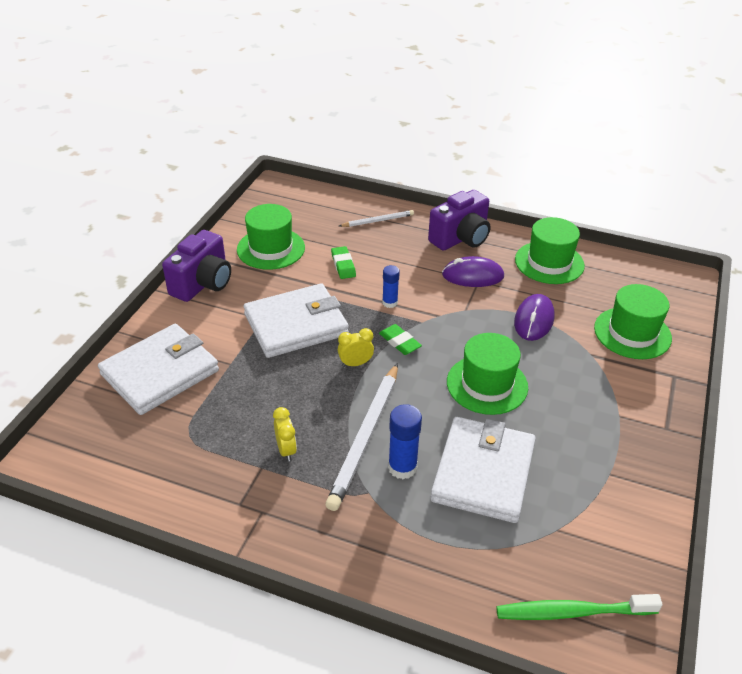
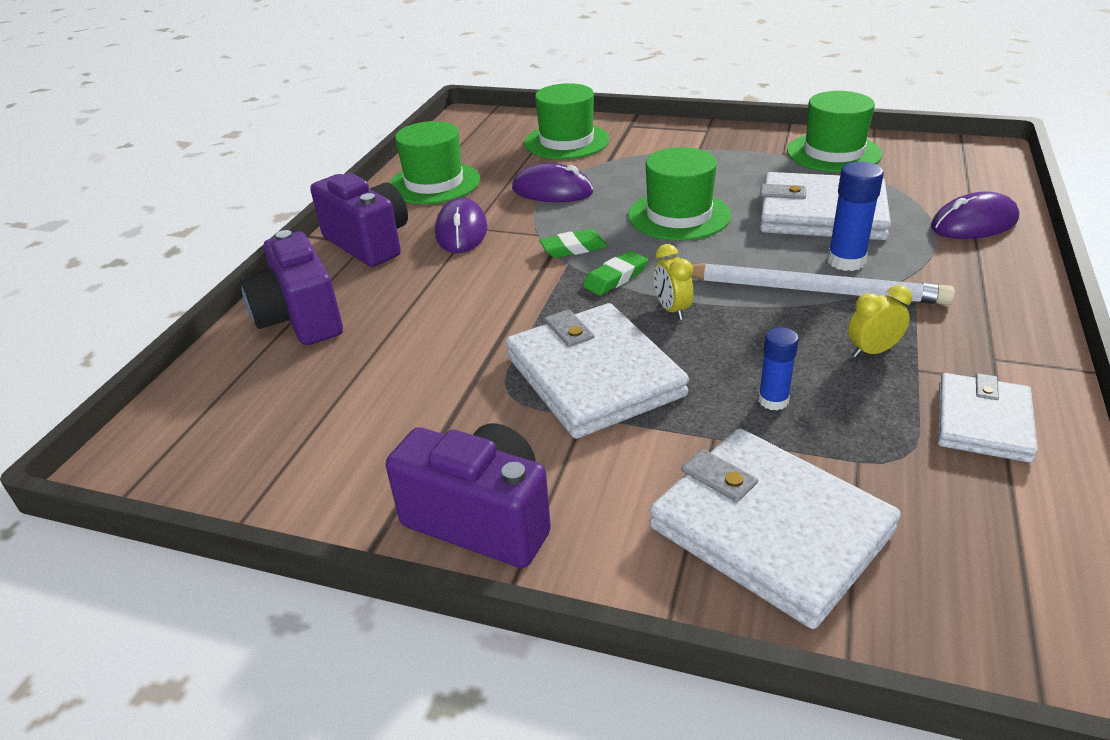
camera: 90 degrees left, 5 degrees down
(203, 481) = (983, 422): none -> white wallet
(271, 248) = (365, 436): green hat -> green hat (833, 153)
(343, 265) = (428, 343): green eraser -> green eraser (573, 248)
(378, 221) = (300, 319): white pencil -> purple camera
(390, 302) = (527, 292): blue glue stick -> blue glue stick (773, 400)
(454, 576) = (974, 224): none -> purple mouse
(572, 612) = (961, 170): green toothbrush -> none

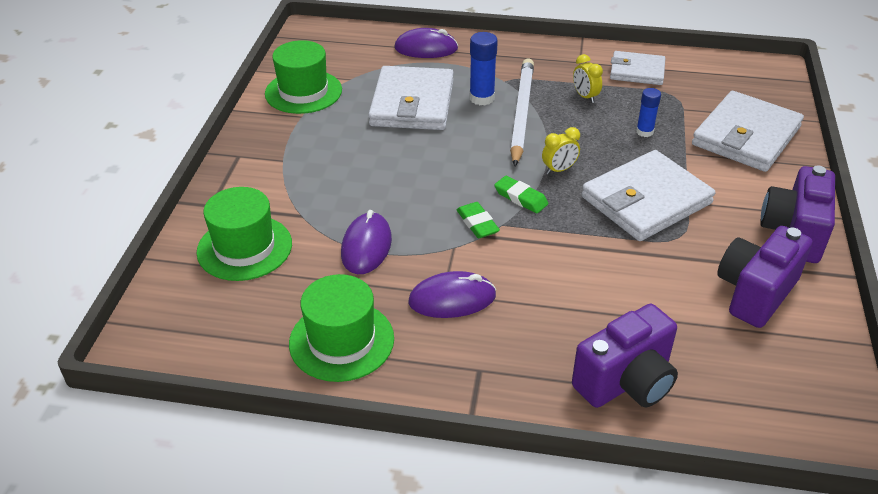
camera: 100 degrees left, 5 degrees up
(369, 243) = (482, 366): purple camera -> purple camera (755, 293)
(679, 215) = (416, 169): green hat -> none
(974, 224) = (426, 48): purple mouse -> purple mouse turned 60 degrees counterclockwise

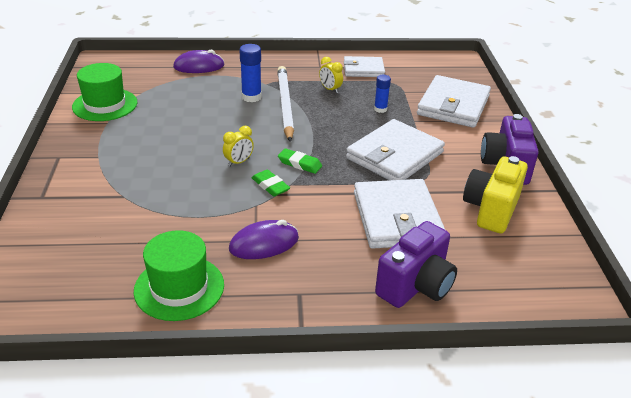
camera: 15 degrees left, 5 degrees down
(244, 248) = (78, 226): green hat -> none
(366, 246) = (184, 213): purple mouse -> none
(412, 103) = (197, 105): white wallet -> white wallet (397, 218)
(559, 170) = (324, 141): yellow clock -> yellow clock (238, 162)
(755, 293) = (491, 210): purple camera -> yellow camera

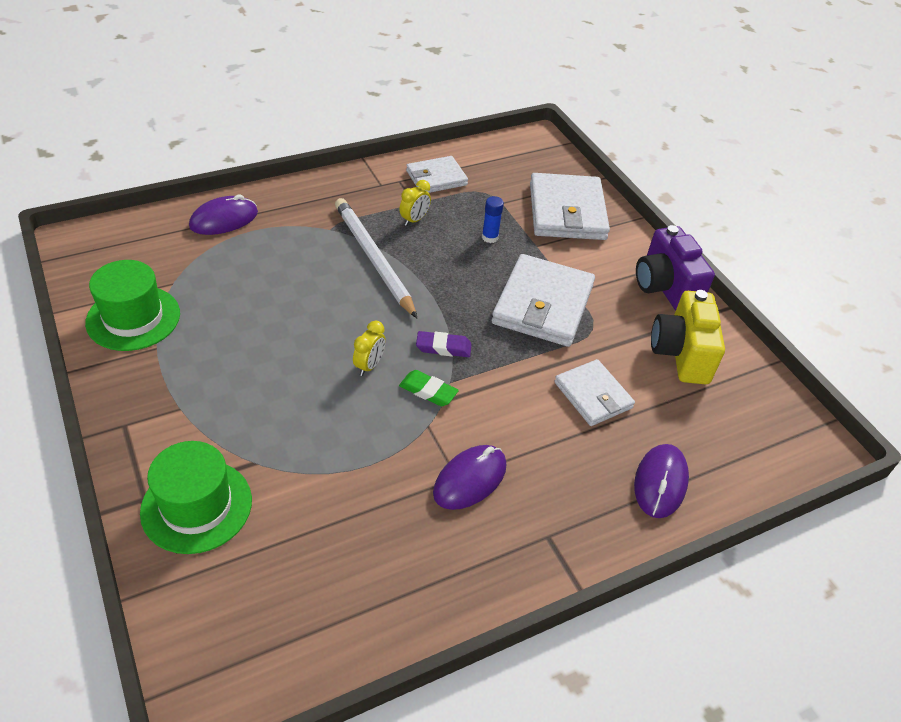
camera: 25 degrees left, 10 degrees up
(179, 288) = (410, 577): green hat -> green hat (196, 506)
(251, 97) = (324, 256): blue glue stick -> none
(300, 164) = (443, 347): green eraser -> purple eraser
(330, 89) = (414, 220): yellow clock -> yellow clock turned 75 degrees counterclockwise
(397, 218) = (593, 395): white wallet -> white wallet, size x0.60
(415, 286) = (660, 483): purple camera -> purple mouse

